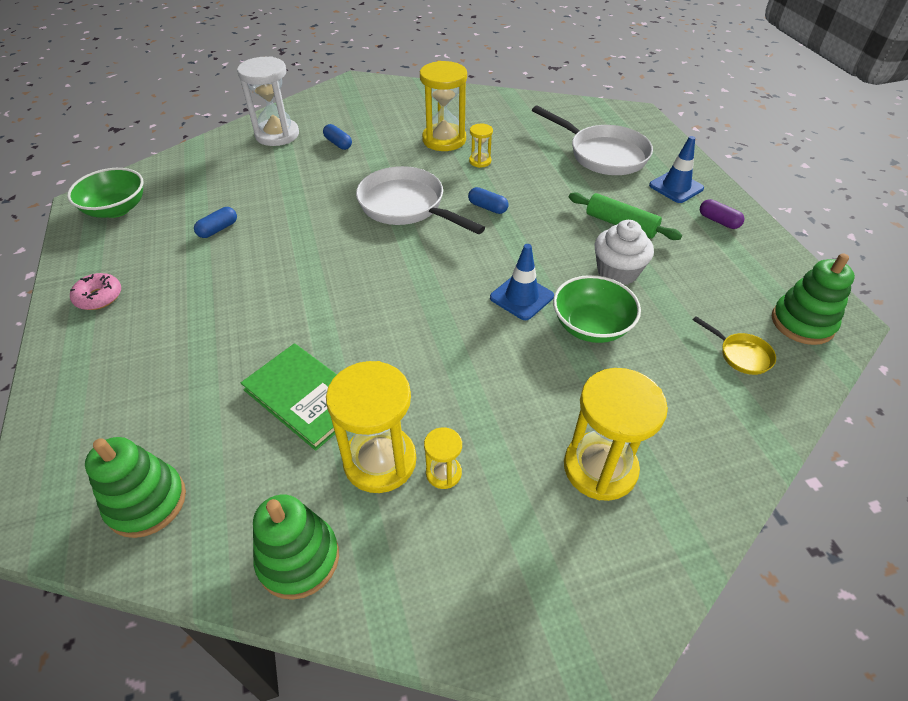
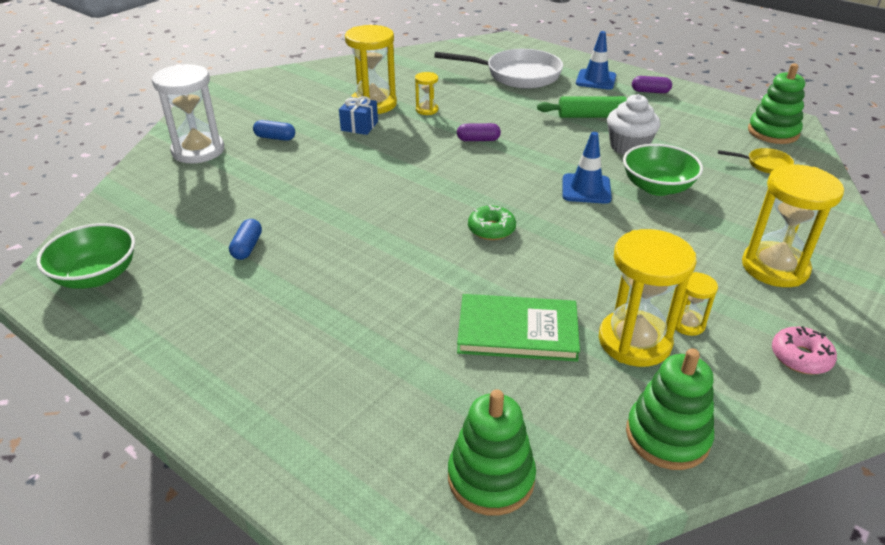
camera: 35 degrees left, 10 degrees down
(99, 297) = (193, 356): pink donut -> pink donut (800, 357)
(396, 297) = (491, 229): none -> green donut
(406, 206) = (409, 163): white pan -> none
(409, 156) = (359, 126): none -> blue gift
(487, 207) = (478, 140): blue capsule -> purple capsule

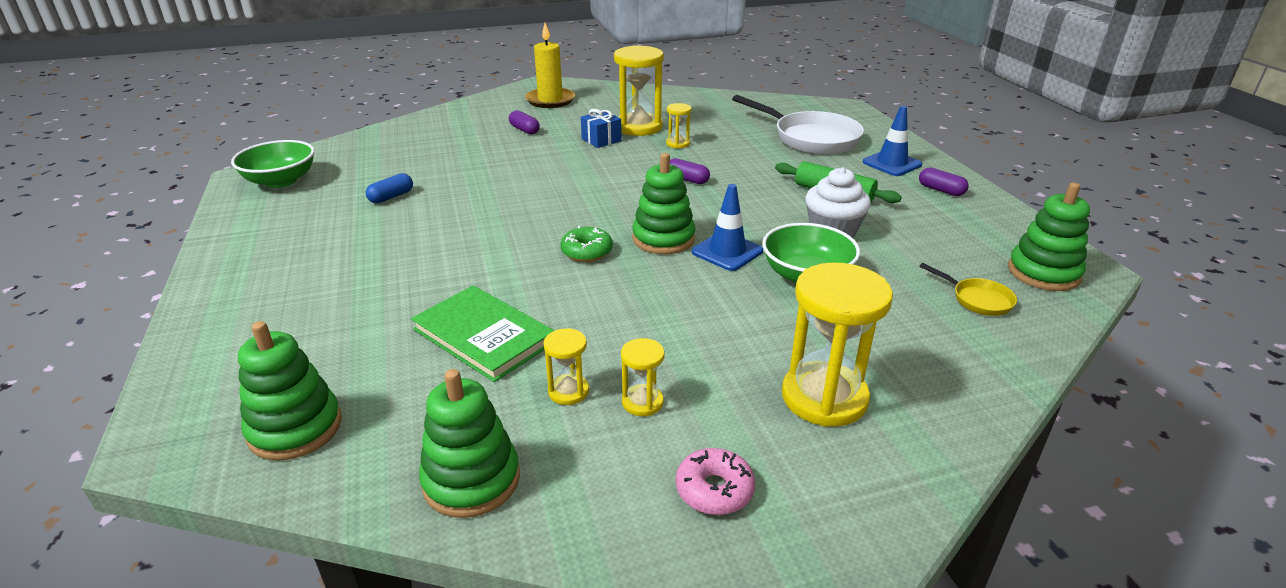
camera: 35 degrees right, 5 degrees down
(198, 151) = (459, 123): white hourglass -> none
(255, 100) = (550, 100): none -> yellow candle
(275, 138) = (524, 130): blue capsule -> purple capsule
(530, 196) = (663, 239): none -> green stacking toy
(634, 341) = (568, 391): yellow hourglass -> yellow hourglass, size x0.49

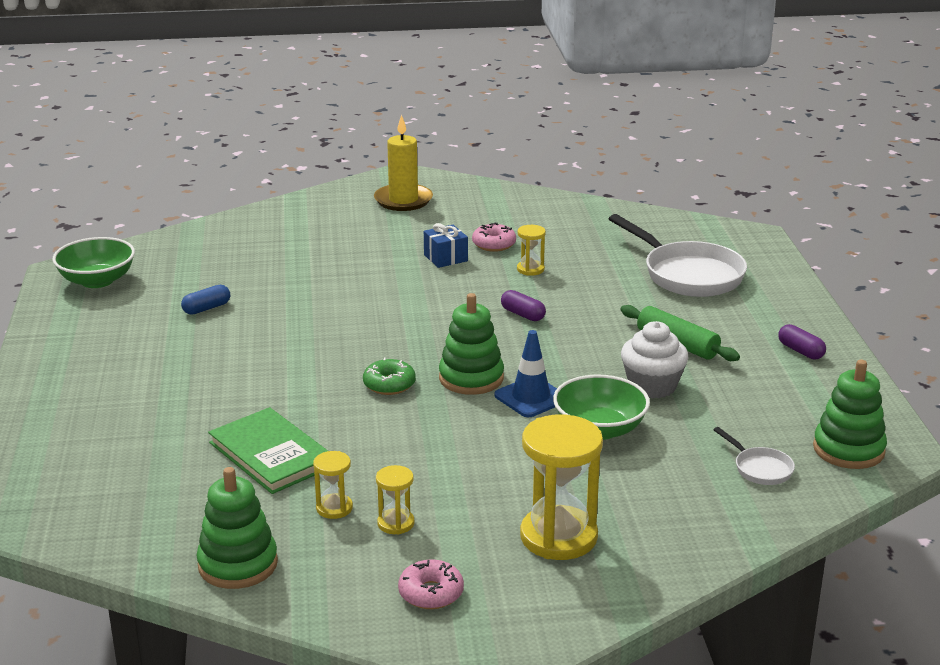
camera: 10 degrees right, 5 degrees down
(295, 428) = (102, 512): green stacking toy -> none
(524, 130) = (363, 238): purple capsule -> none
(638, 127) = (494, 244): yellow hourglass -> pink donut
(892, 163) = (765, 314): blue traffic cone -> none
(977, 299) = (760, 468): yellow pan -> white pan

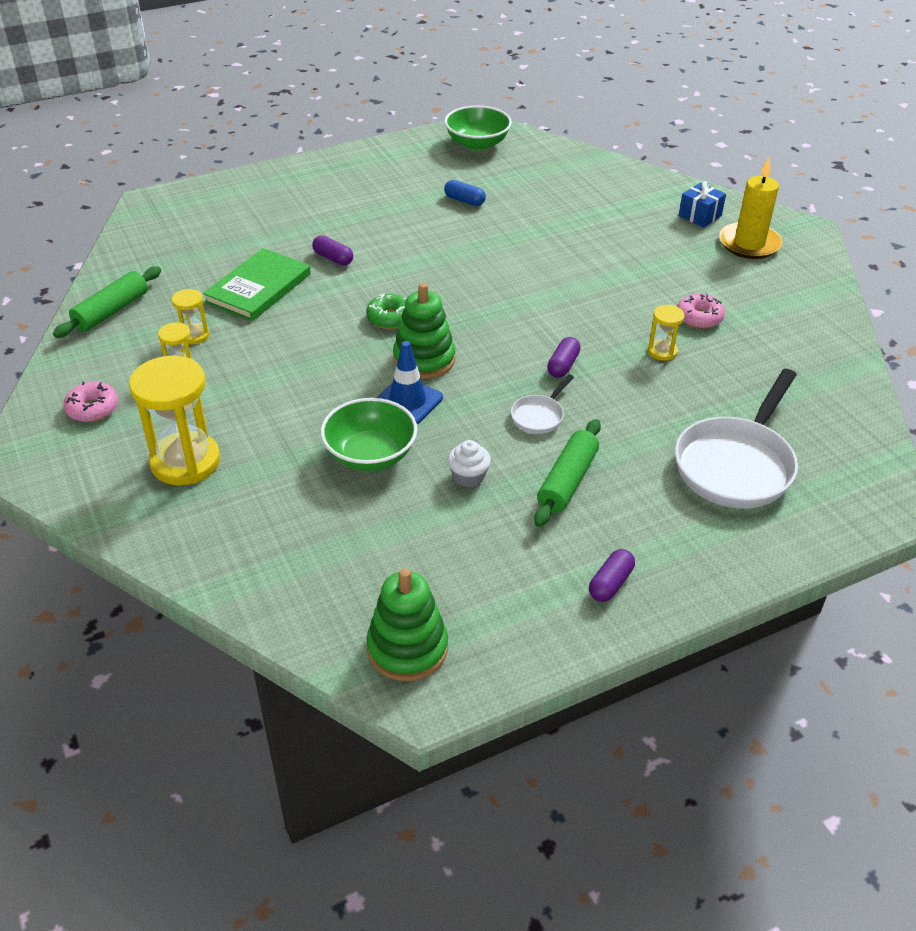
camera: 70 degrees right, 15 degrees up
(238, 564) = (111, 311): green stacking toy -> green rolling pin
(251, 400) = (333, 258): none -> purple capsule
(445, 258) = (646, 295): blue gift -> blue gift (700, 216)
(652, 386) = (468, 476): white cupcake -> white cupcake, size x0.61
(760, 468) = (342, 579): white pan -> white pan (539, 416)

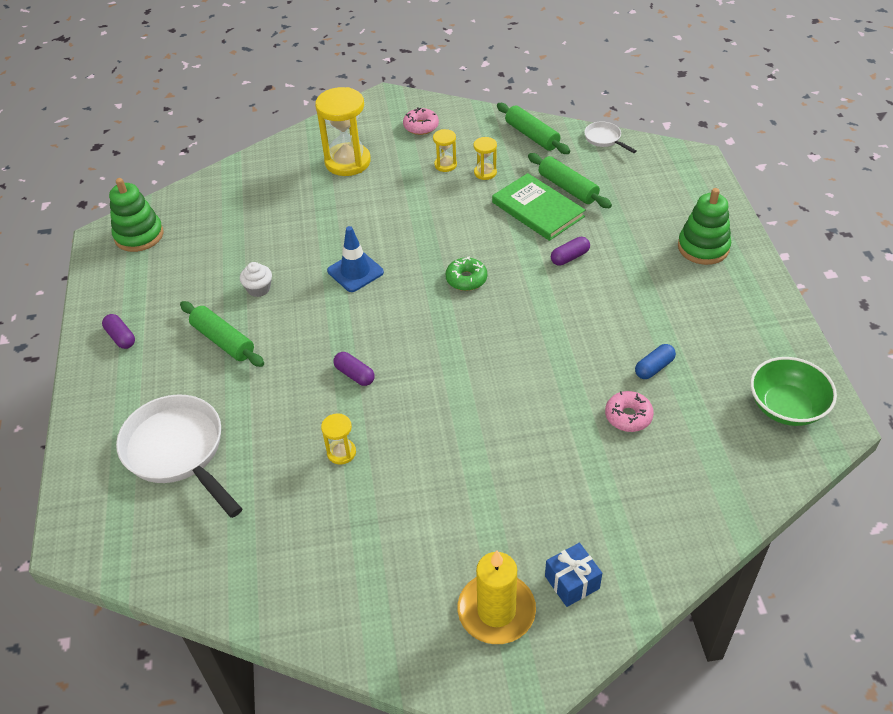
camera: 110 degrees right, 5 degrees up
(215, 273) = (568, 188): none -> green rolling pin
(370, 455) = (308, 244): green bowl -> none
(424, 360) = (401, 290): green stacking toy -> green stacking toy (703, 247)
(539, 416) = (300, 343): white pan -> white pan (604, 139)
(699, 317) = (379, 502): pink donut -> pink donut (628, 416)

